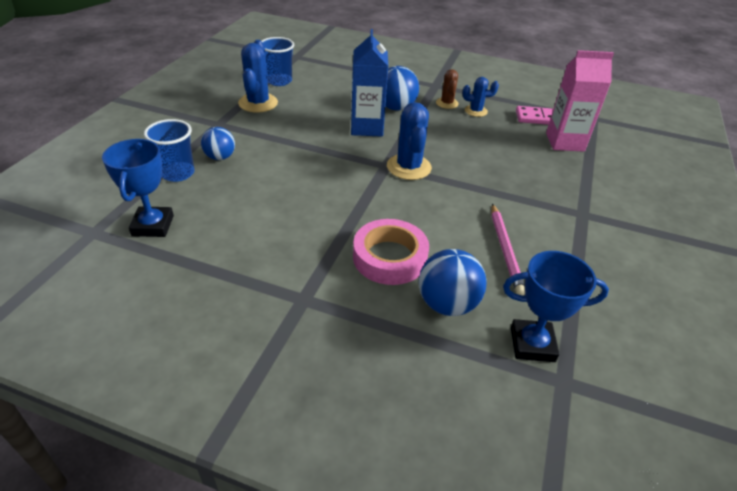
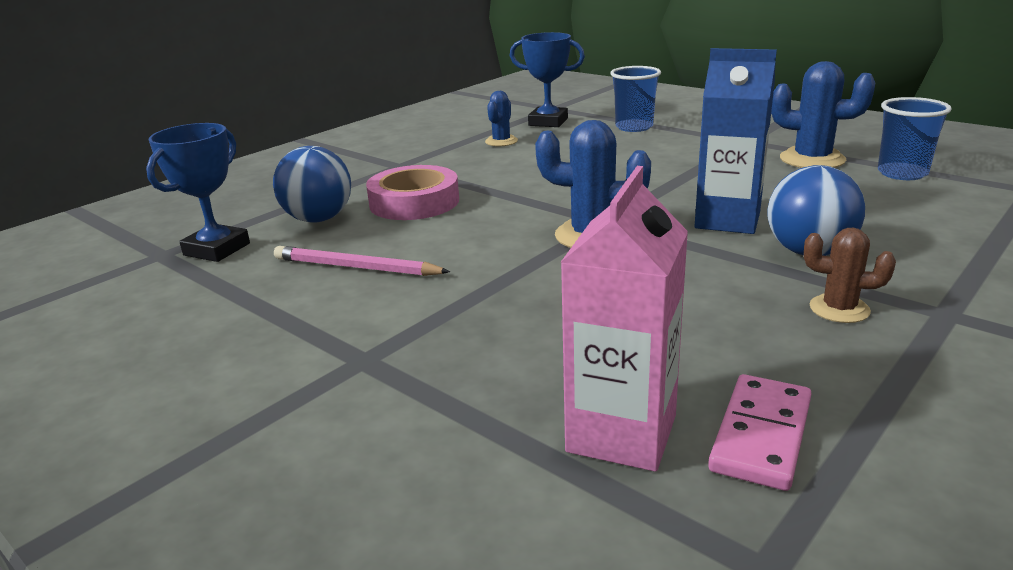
camera: 115 degrees right, 15 degrees down
(220, 157) = (661, 141): blue ball -> none
(476, 111) = (801, 339): blue cactus -> blue cactus (501, 141)

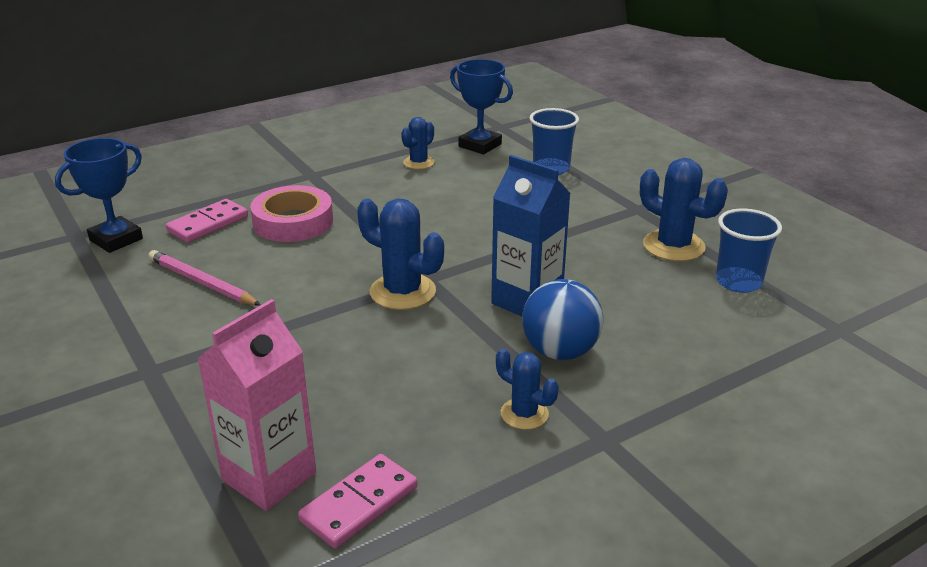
camera: 15 degrees right, 5 degrees up
(318, 219) = (208, 224): blue ball -> pink domino
(839, 309) = (524, 414): brown cactus -> blue cactus

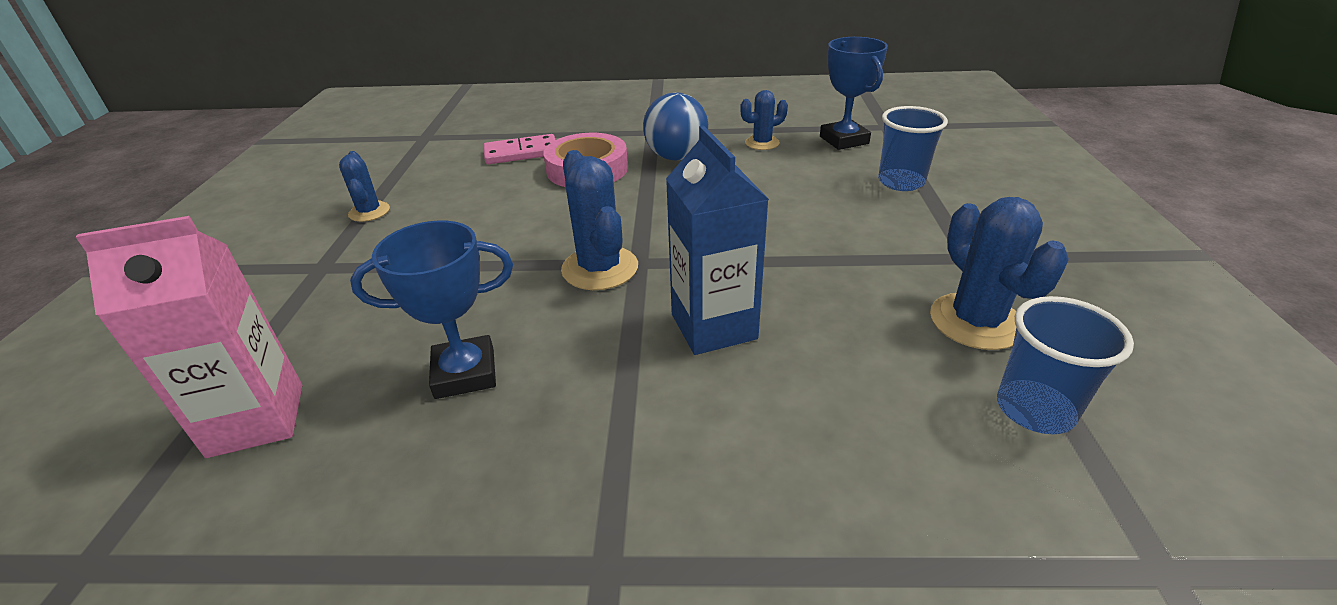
camera: 35 degrees right, 5 degrees up
(116, 239) = (444, 147): blue trophy -> blue trophy (465, 373)
(202, 282) = (454, 202): pink pencil -> none
(359, 504) = (276, 499): pink domino -> none
(524, 414) = (554, 474): blue cactus -> blue cactus (369, 212)
(560, 351) = (684, 408): blue ball -> blue ball (676, 157)

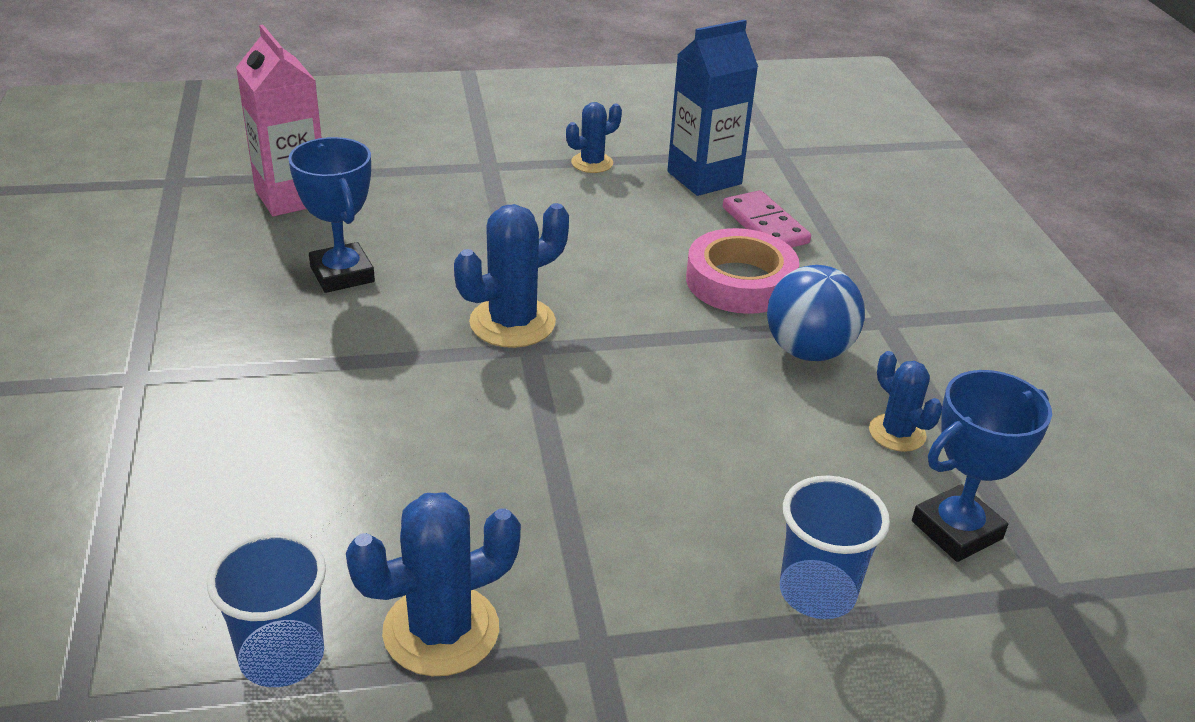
camera: 75 degrees right, 0 degrees up
(713, 326) = (416, 410): blue carton -> blue carton (704, 178)

